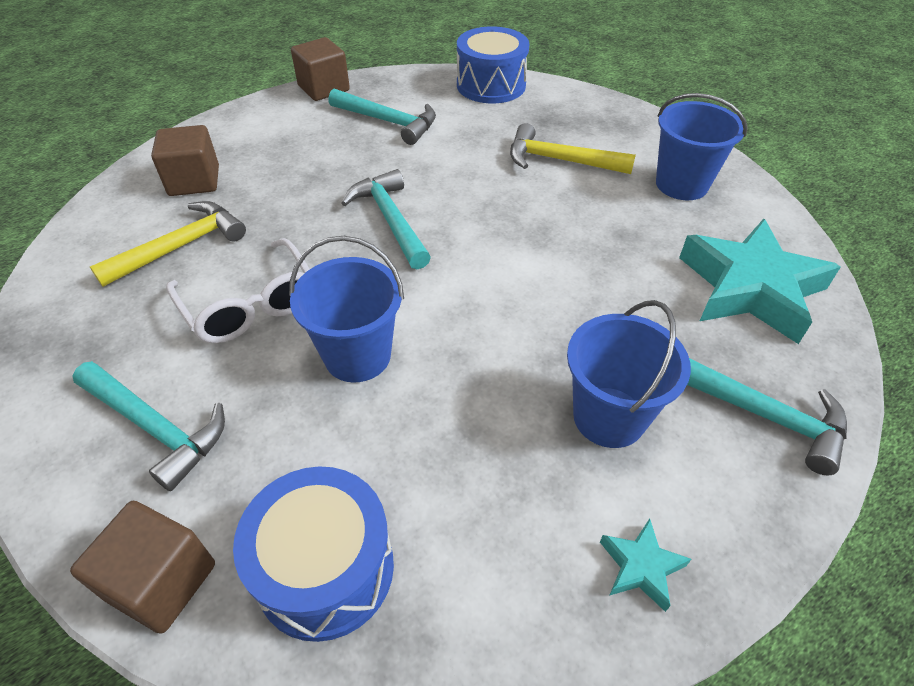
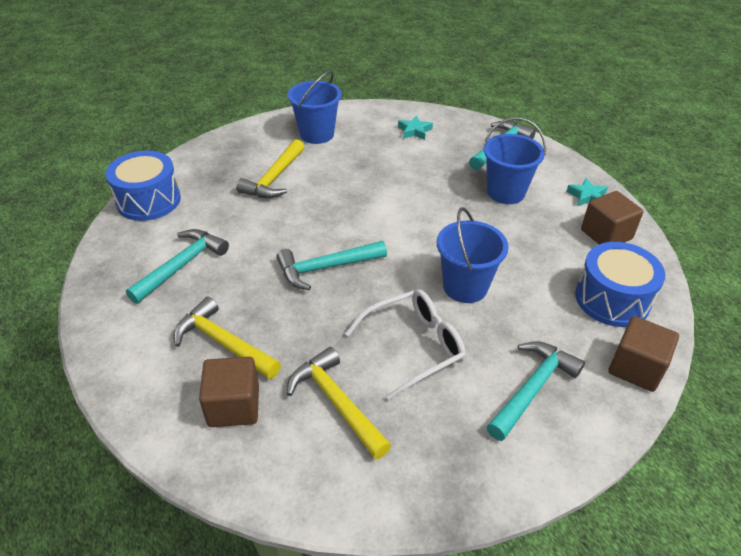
camera: 85 degrees left, 5 degrees down
(276, 163) = (223, 343): none -> yellow hammer
(323, 88) = (94, 312): brown cube -> brown cube (606, 234)
(750, 288) = (414, 131): turquoise star -> turquoise star, size x0.43

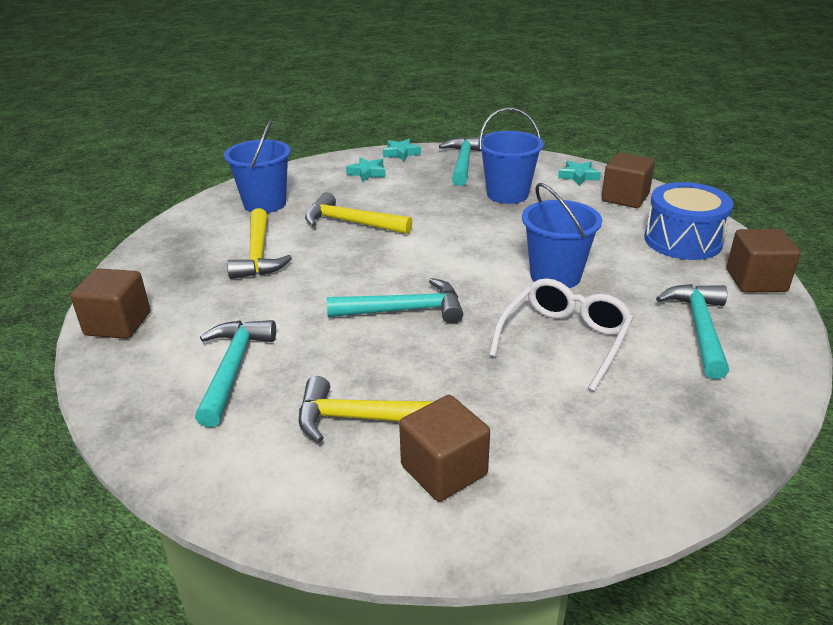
camera: 30 degrees left, 10 degrees down
(148, 200) = (118, 324): blue drum -> brown cube
(326, 268) = (404, 310): turquoise hammer -> turquoise hammer turned 135 degrees counterclockwise
(336, 402) = (546, 417): yellow hammer -> yellow hammer (351, 223)
(458, 120) = (401, 153): none -> turquoise star

